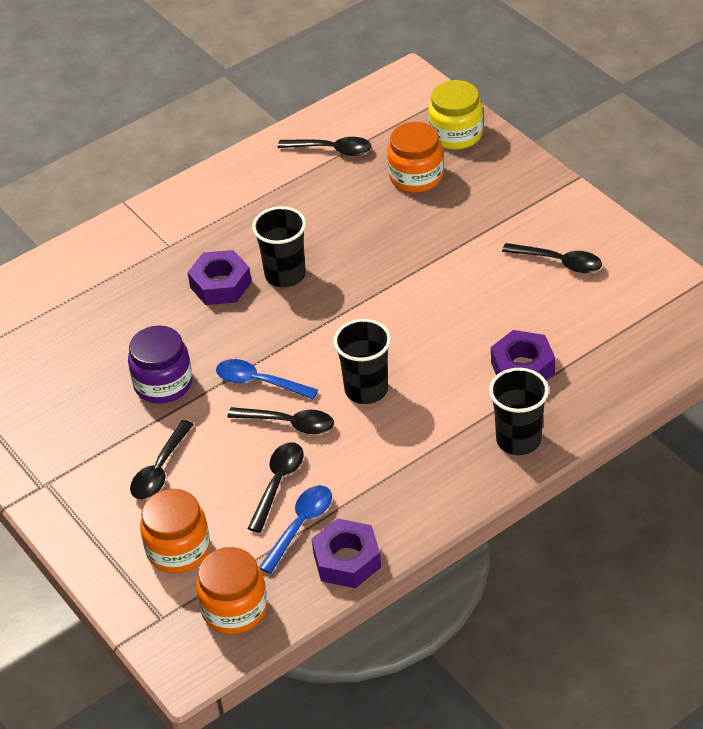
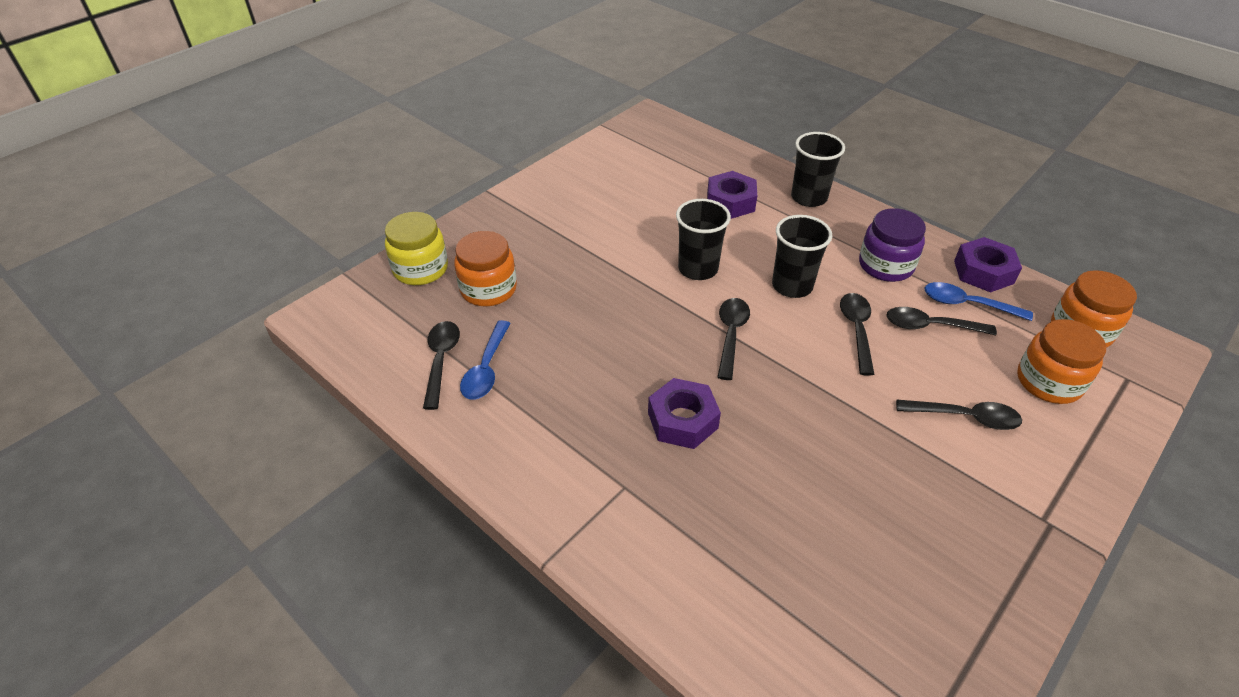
camera: 105 degrees left, 0 degrees up
(163, 384) = (850, 441): purple jar -> purple jar (885, 265)
(259, 382) = (814, 361): blue spoon -> blue spoon (486, 369)
(285, 275) = (654, 367): black cup -> black cup (698, 269)
(559, 262) = (600, 193): black spoon -> black spoon (731, 335)

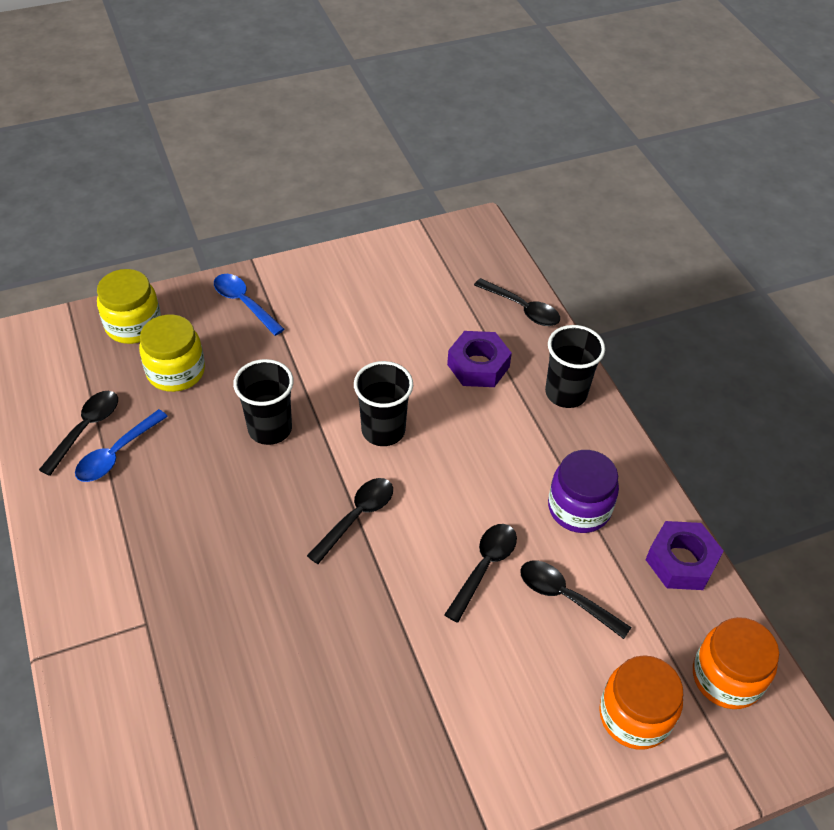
camera: 25 degrees right, 5 degrees up
(488, 289) = (176, 371): orange jar -> yellow jar
(682, 420) = (243, 584): purple nut -> none
(792, 286) = (461, 489): black cup -> black cup (270, 429)
(965, 417) = (511, 710): black spoon -> black spoon (522, 309)
(967, 304) = (627, 590): blue spoon -> blue spoon (244, 303)

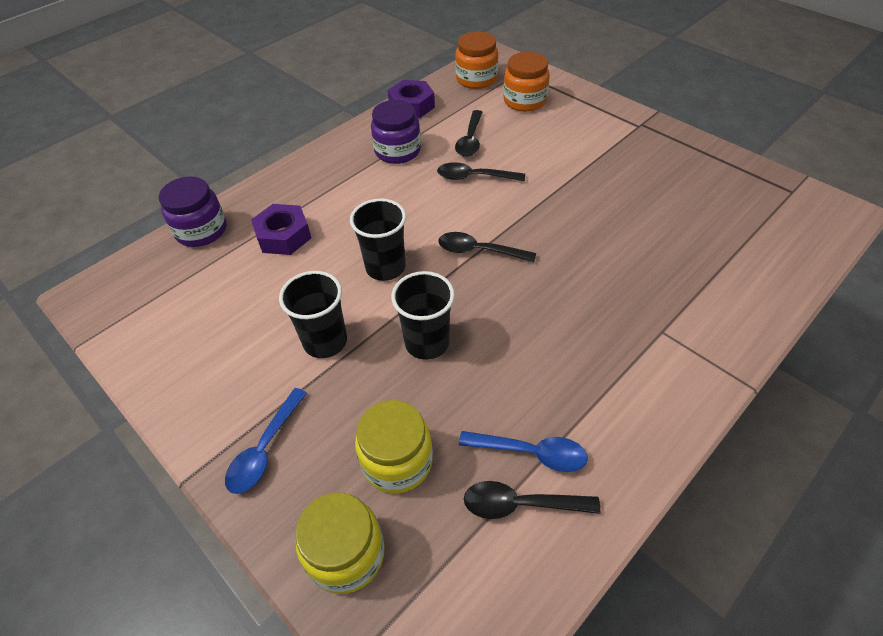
camera: 110 degrees left, 0 degrees up
(522, 309) = (201, 230): black spoon -> purple jar
(566, 393) = (293, 182): black cup -> black cup (325, 341)

